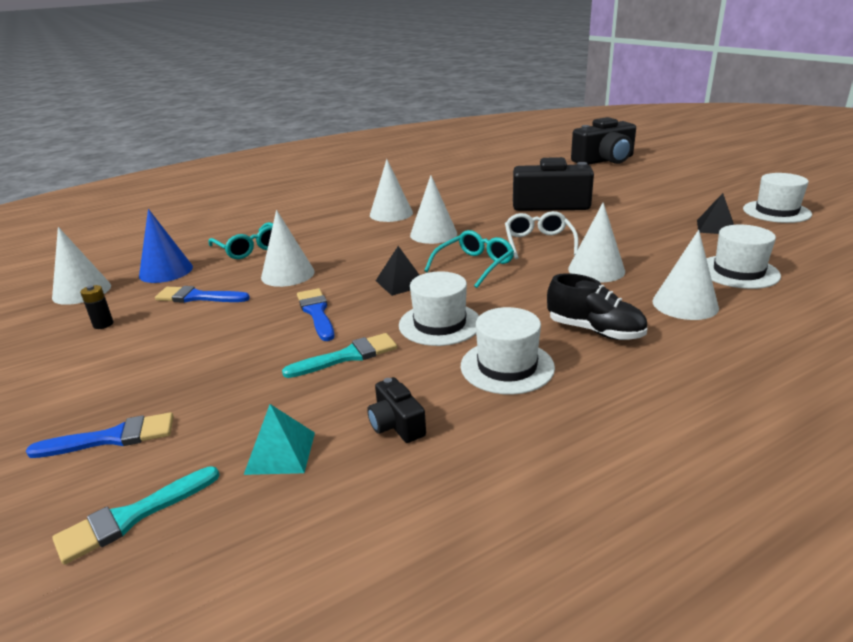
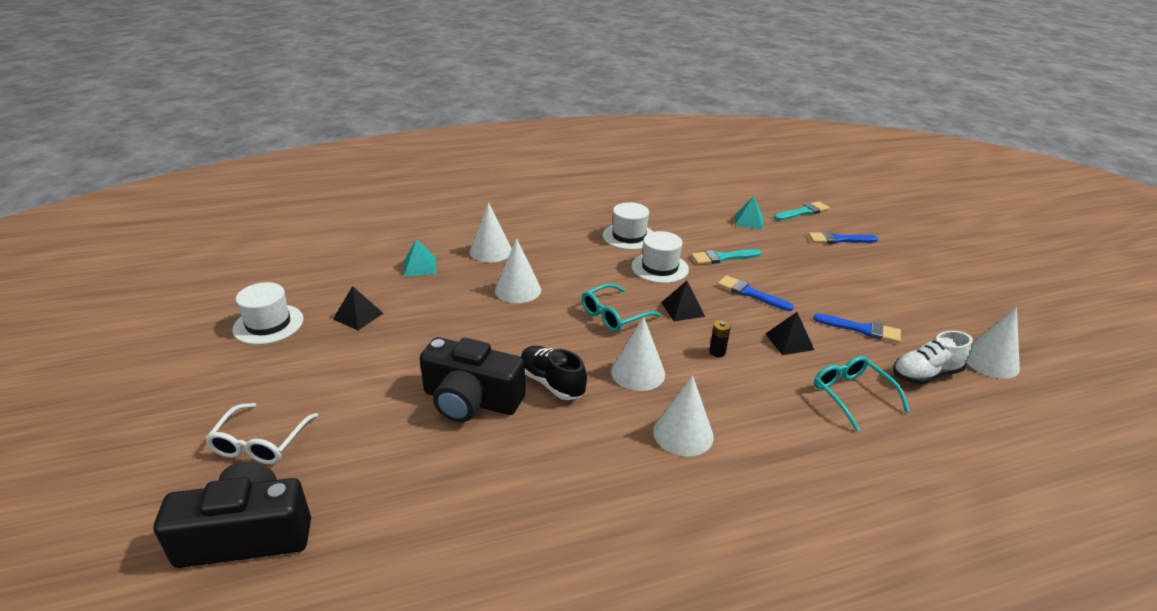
camera: 170 degrees left, 5 degrees up
(103, 324) = (923, 315): black battery -> black battery (717, 352)
(166, 271) = (925, 374): blue cone -> white shoe
(288, 274) = (789, 341): white cone -> black pyramid
(316, 312) = (750, 293): blue brush -> blue brush turned 135 degrees clockwise
(396, 424) = (694, 222): black camera -> none
(538, 243) = (538, 332): white glasses -> white glasses (261, 442)
(595, 331) = (564, 245): black shoe -> black shoe (551, 383)
(738, 272) = (420, 267): white hat -> turquoise pyramid

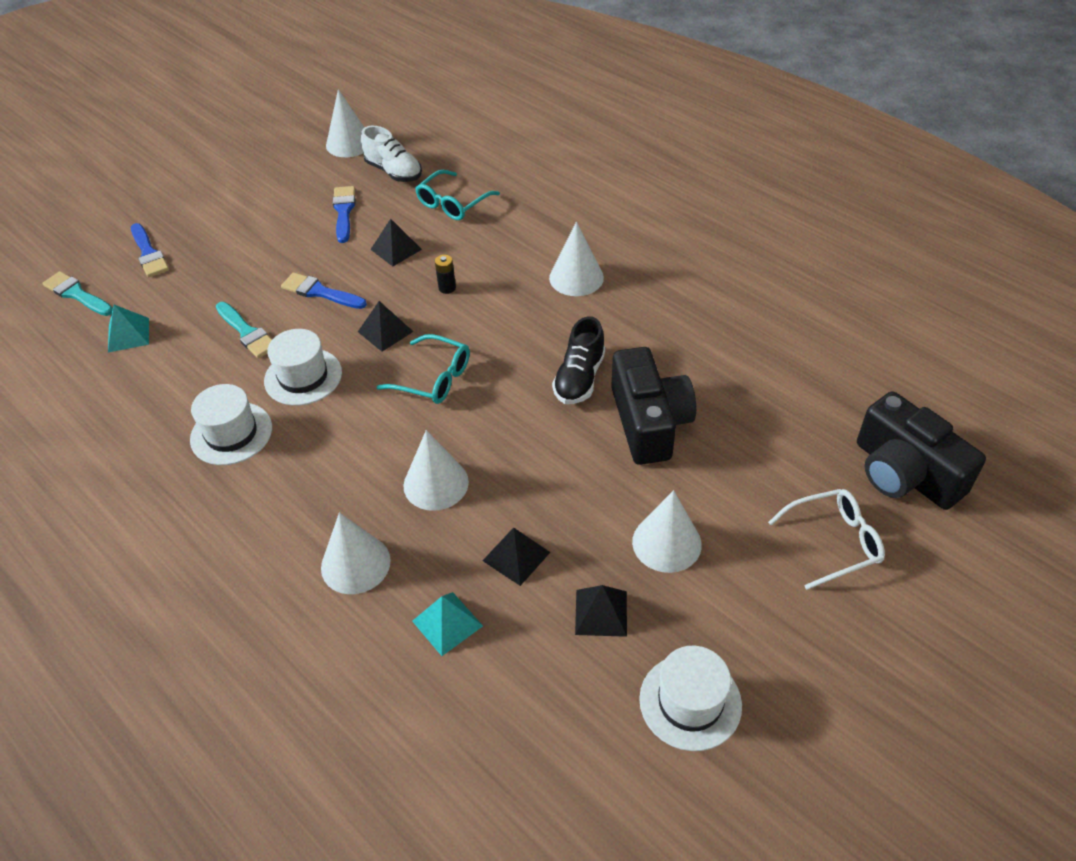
camera: 115 degrees left, 15 degrees up
(432, 300) = (516, 556): none -> black pyramid
(638, 372) = (518, 328): white cone -> white cone (666, 543)
(750, 293) = (320, 292): blue brush -> blue brush turned 105 degrees clockwise

